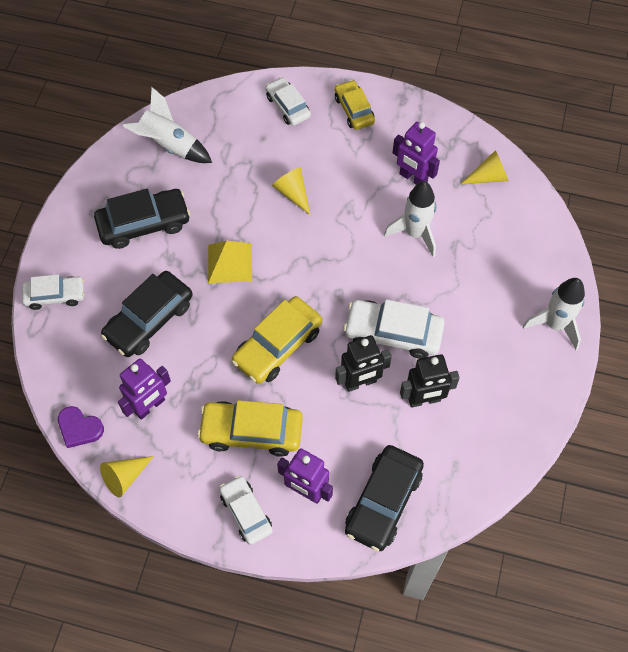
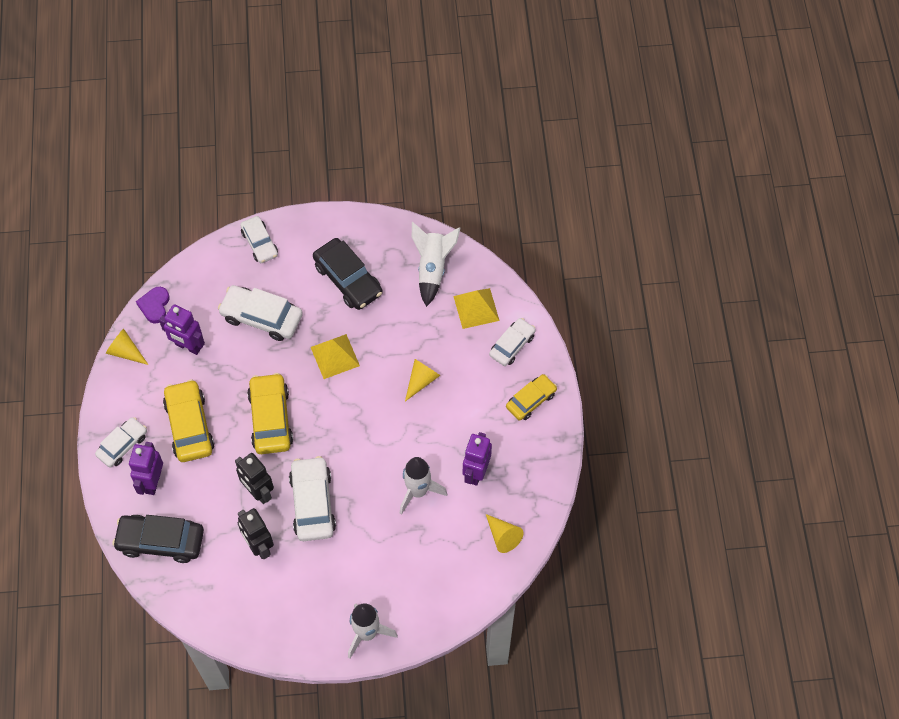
camera: 70 degrees right, 0 degrees up
(149, 320) = (262, 317): black car -> white car
(233, 122) = (476, 308): none -> yellow pyramid
(277, 345) = (271, 419): yellow car -> yellow car turned 60 degrees clockwise

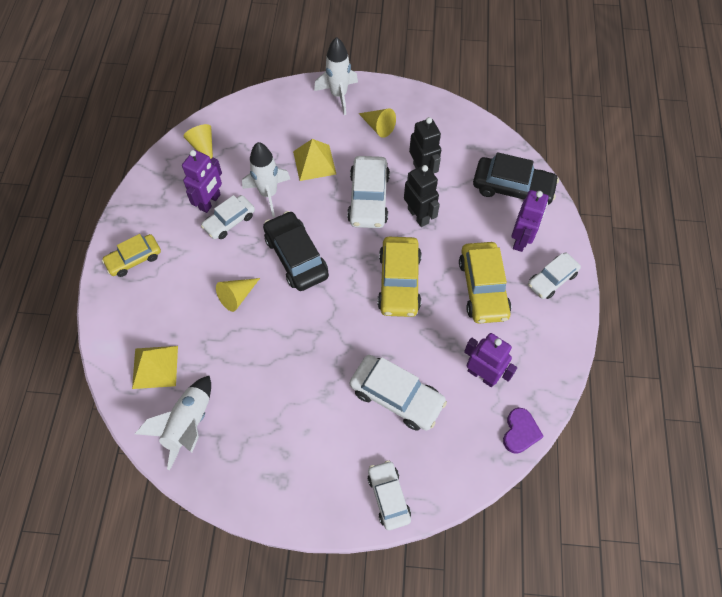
camera: 170 degrees left, 0 degrees up
(125, 352) = (552, 380): yellow cone -> yellow cone (378, 126)
(335, 356) = (322, 337): yellow pyramid -> yellow pyramid (314, 162)
(348, 279) = (290, 427): black car -> black car (296, 257)
(512, 345) = (132, 318): white car -> white car (229, 221)

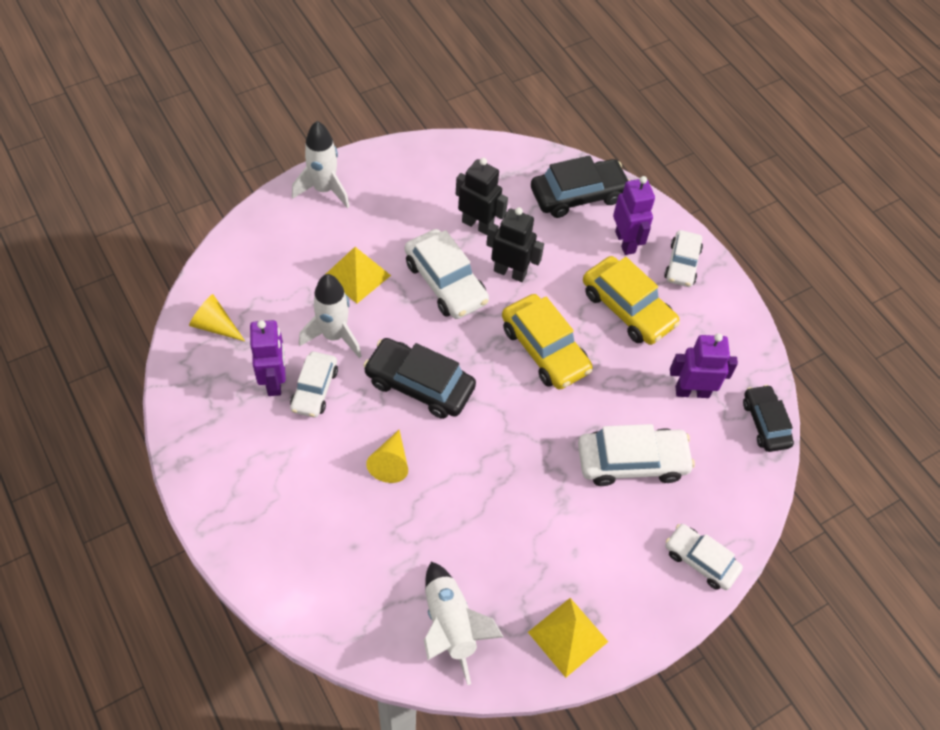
camera: 40 degrees left, 5 degrees down
(134, 259) = (237, 493): yellow car -> none
(155, 367) = (362, 592): yellow pyramid -> yellow pyramid (568, 637)
(378, 126) = (394, 202): yellow cone -> none
(520, 432) = (765, 423): purple heart -> black car

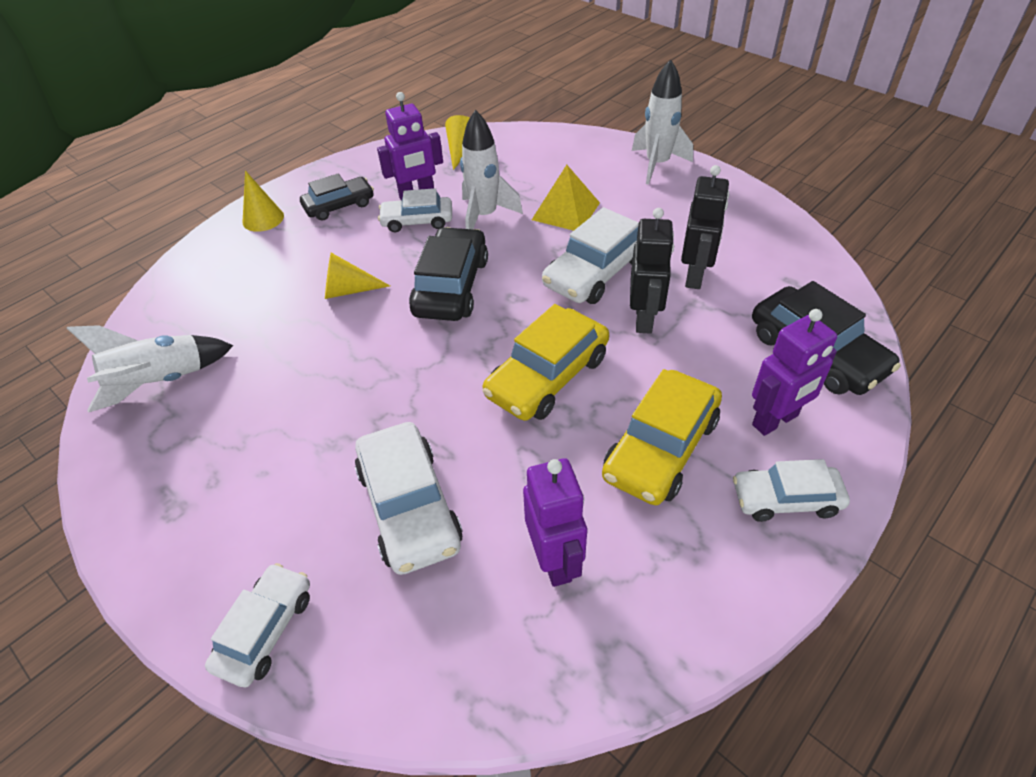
camera: 80 degrees right, 10 degrees down
(241, 523) = (263, 219): none -> yellow cone
(568, 637) = (145, 491): yellow pyramid -> none
(765, 423) = (539, 687): black car -> black car (339, 205)

